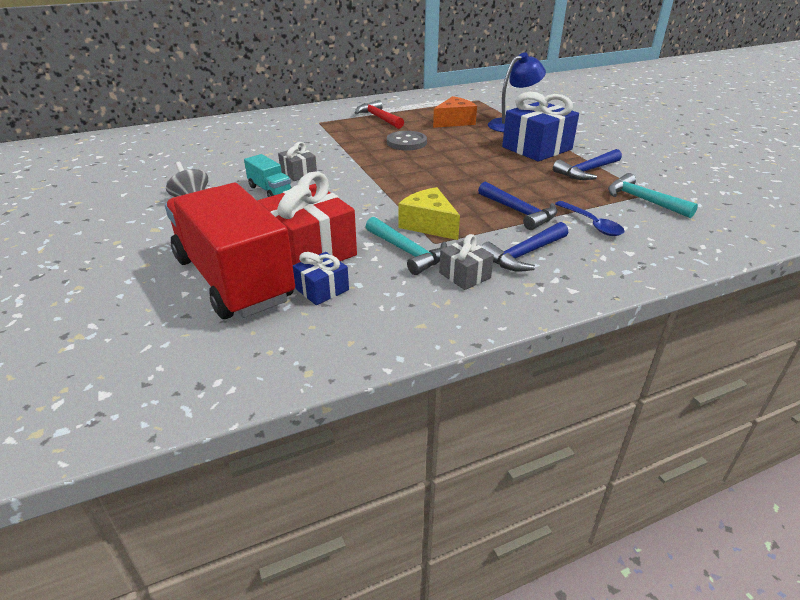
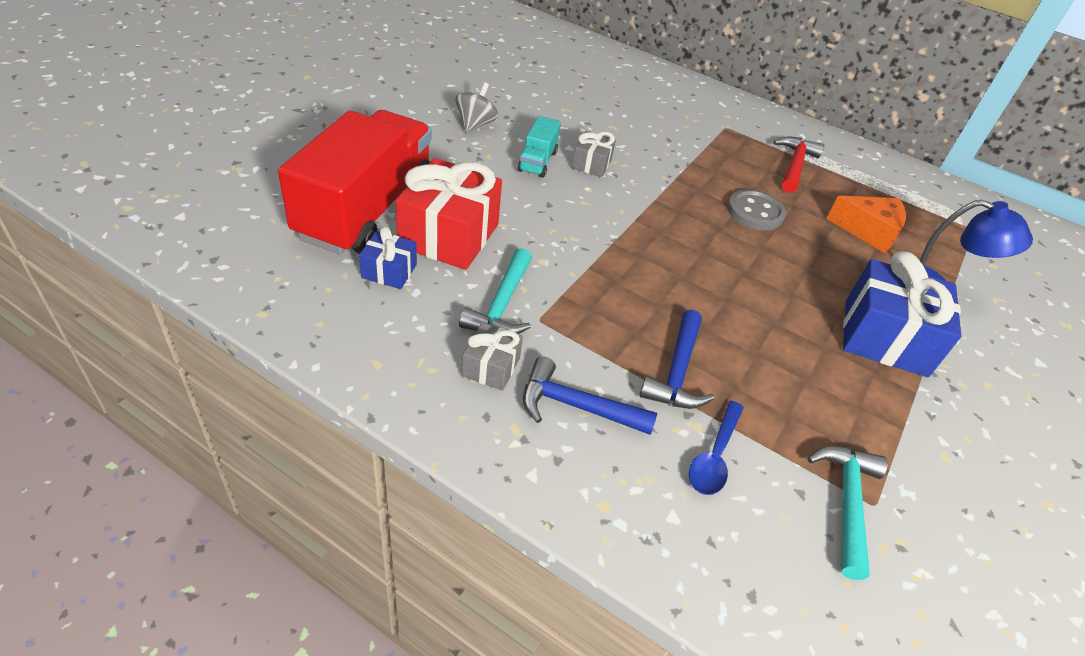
camera: 50 degrees right, 10 degrees up
(429, 225) = (573, 301): yellow cheese -> none
(586, 171) = (871, 413): blue hammer -> none

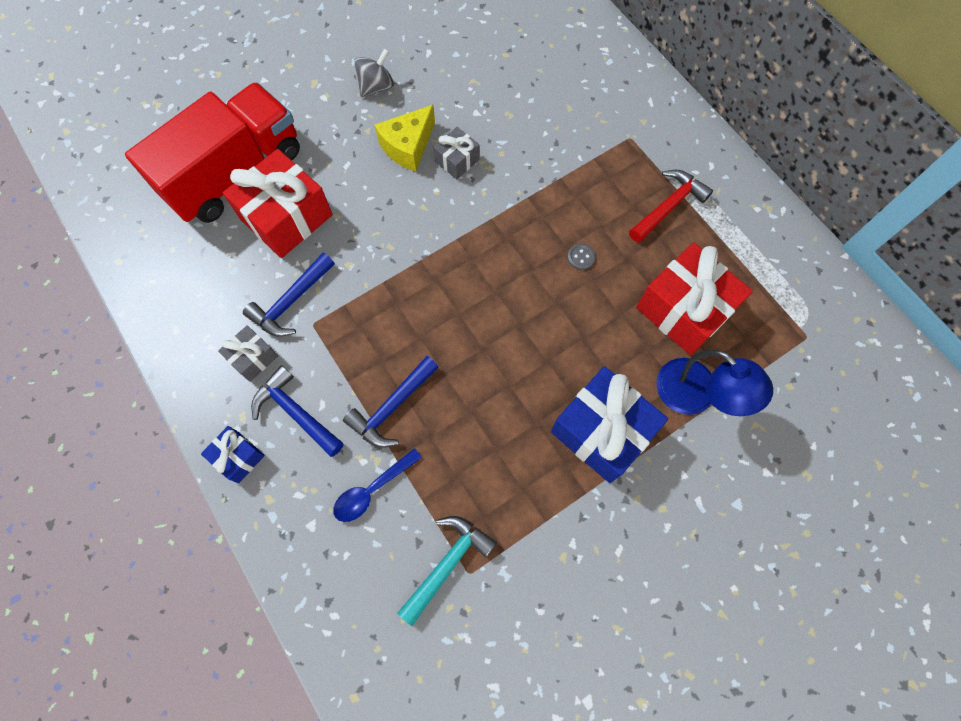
camera: 30 degrees right, 25 degrees up
(389, 271) = (223, 243): blue gift -> blue gift (238, 457)
(502, 305) = (291, 302): turquoise hammer -> blue hammer
(537, 161) = (408, 146): turquoise truck -> yellow cheese
(755, 212) = (581, 257): grey button -> grey button, size x0.50
(868, 231) = (684, 310): orange cheese -> red gift

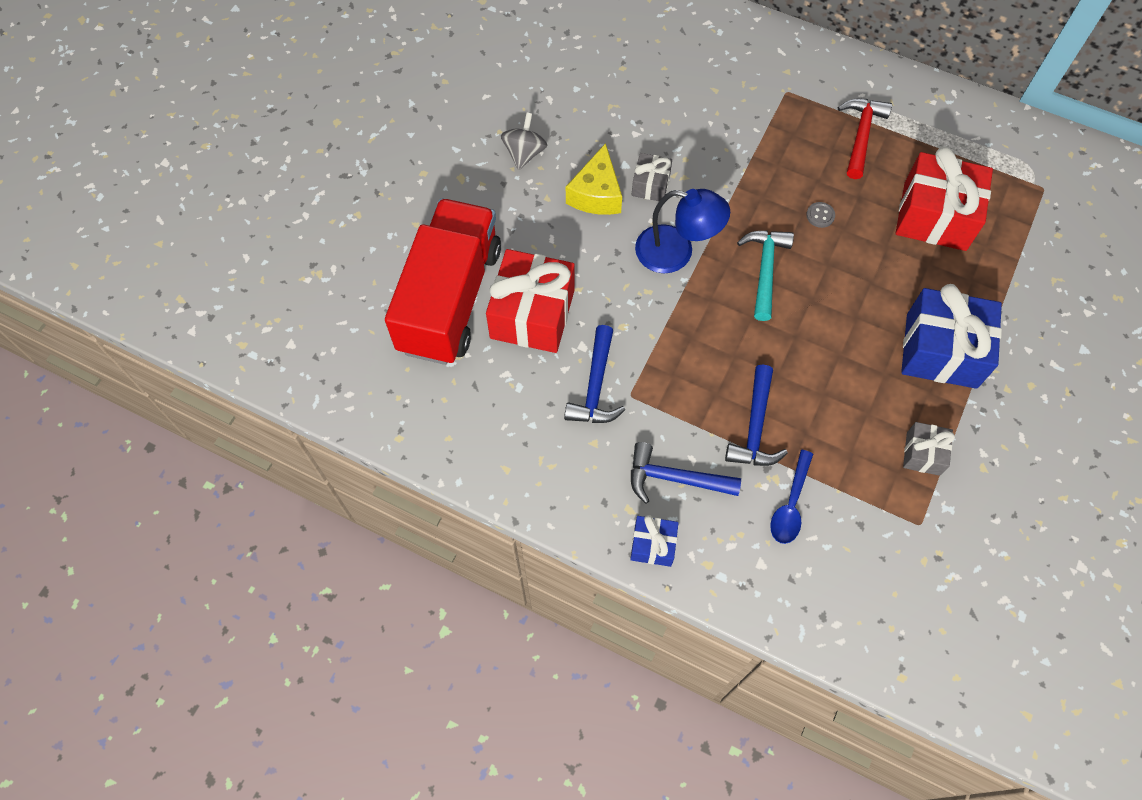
camera: 30 degrees left, 5 degrees down
(253, 358) = (599, 453): grey gift -> grey gift (923, 453)
(448, 563) = (897, 526): turquoise hammer -> turquoise hammer (765, 270)
(696, 396) = (993, 281): blue lamp -> blue lamp (676, 252)

